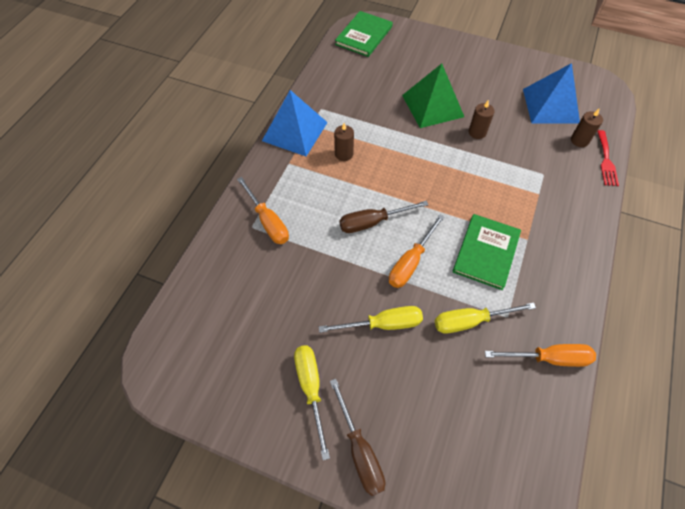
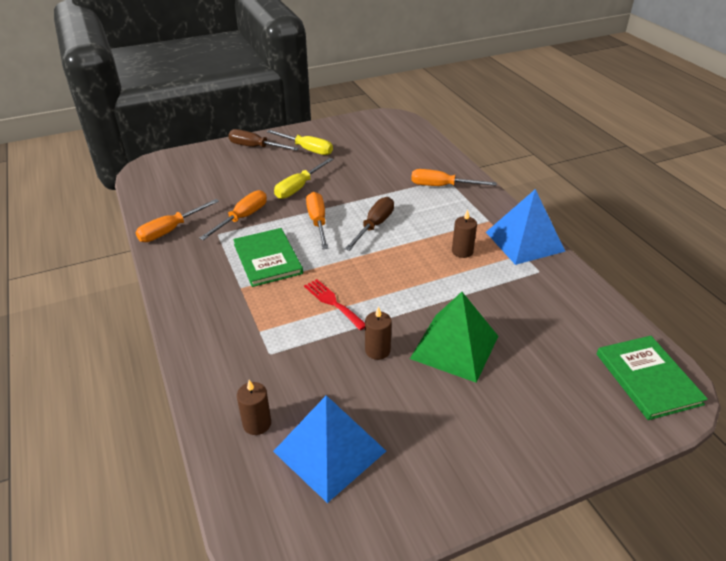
camera: 135 degrees right, 20 degrees down
(470, 321) = (242, 218): yellow screwdriver -> orange screwdriver
(606, 161) = (208, 418): red fork -> red fork (333, 302)

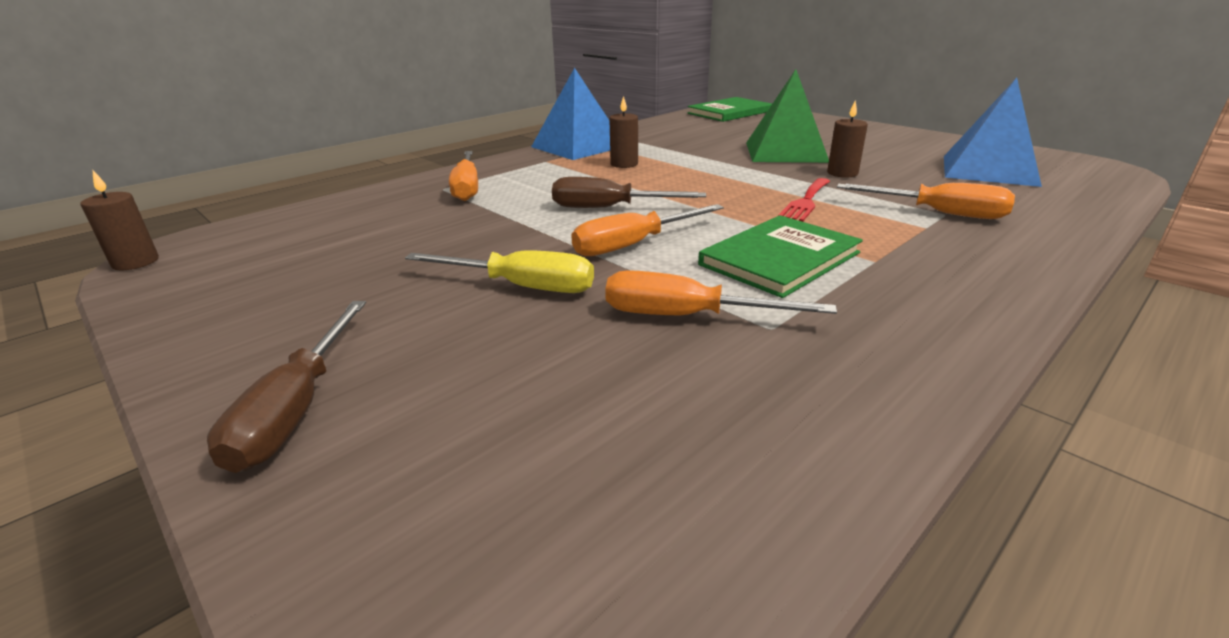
camera: 110 degrees left, 10 degrees down
(171, 230) = (836, 400): orange screwdriver -> orange screwdriver (939, 213)
(257, 423) = (1035, 198): brown candle -> brown candle (135, 262)
(307, 149) = (323, 319): yellow screwdriver -> none

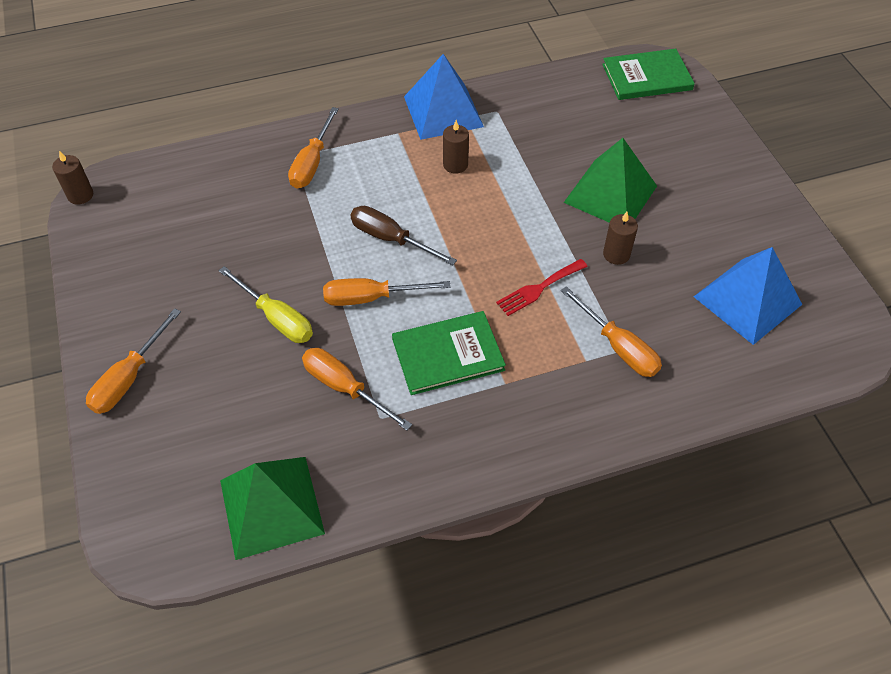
camera: 25 degrees right, 25 degrees up
(297, 409) = (129, 378): brown screwdriver -> orange screwdriver
(727, 489) = (271, 506): none -> green pyramid

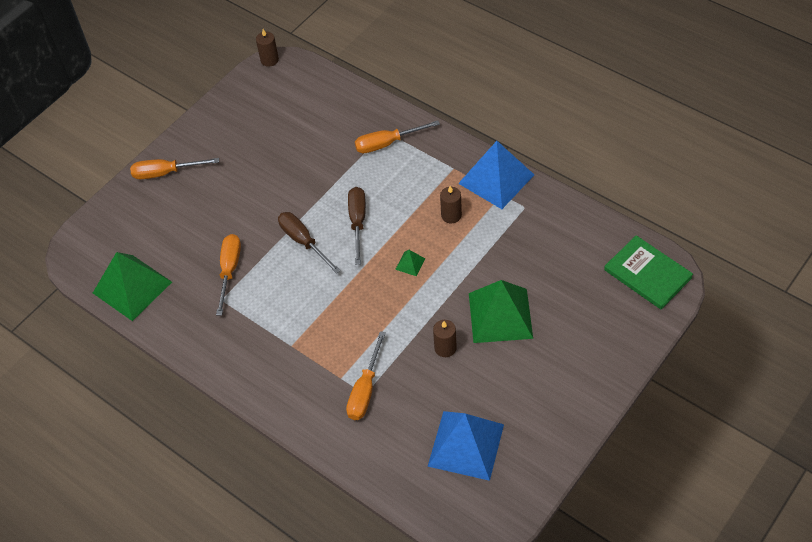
camera: 60 degrees right, 0 degrees up
(276, 318) = (253, 207): yellow screwdriver -> none
(371, 298) = (303, 242): orange screwdriver -> brown screwdriver
(448, 354) = (290, 304): green book -> none
(486, 226) = (410, 264): none -> green pyramid
(539, 288) = (379, 321): red fork -> none

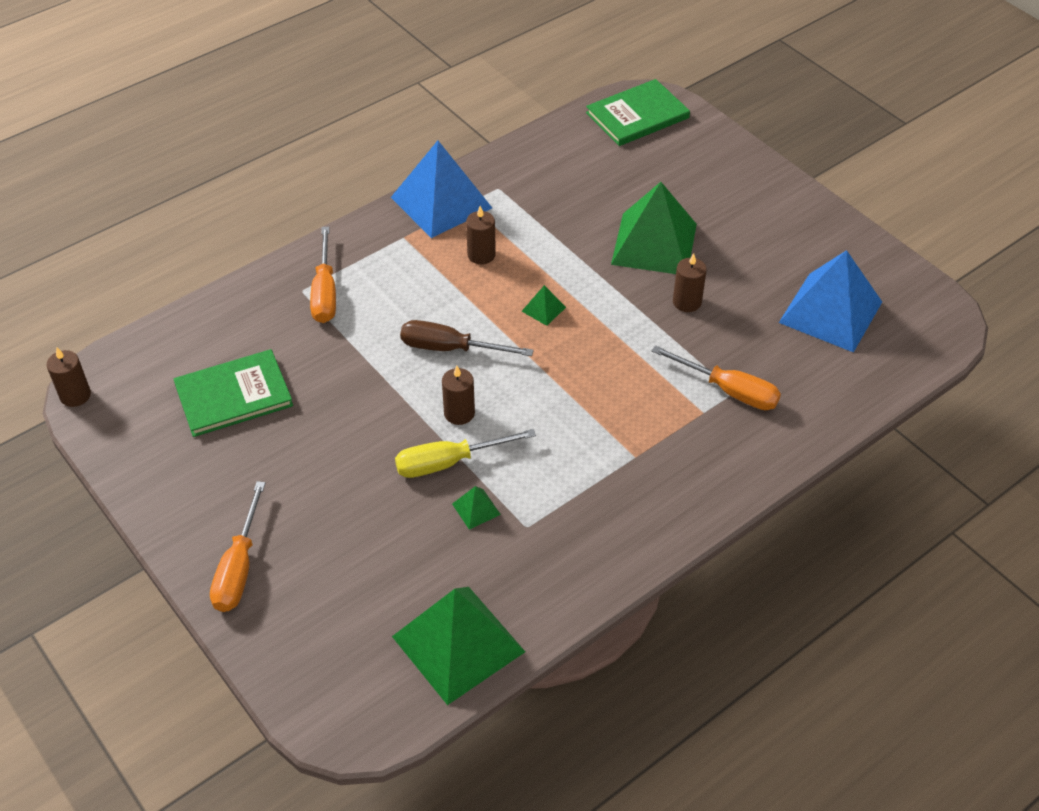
camera: 80 degrees left, 5 degrees down
(229, 270) = (476, 509): orange screwdriver -> green pyramid
(262, 247) = (449, 462): none -> yellow screwdriver
(288, 128) = (233, 395): none -> green book
(303, 242) = (459, 413): brown screwdriver -> brown candle

